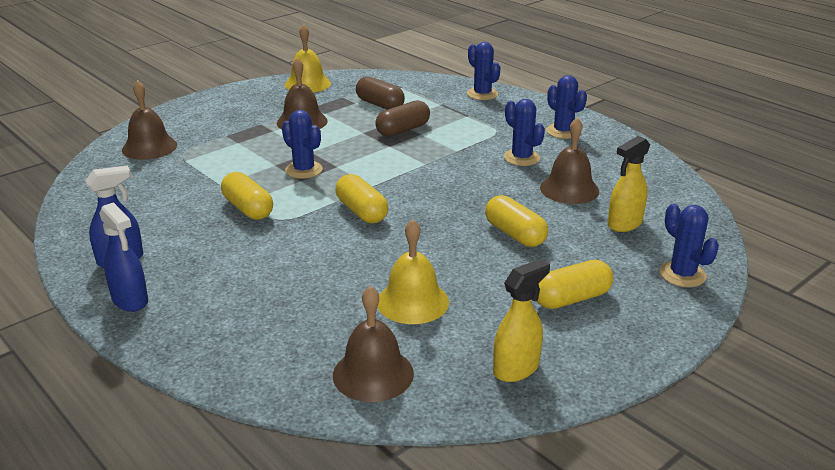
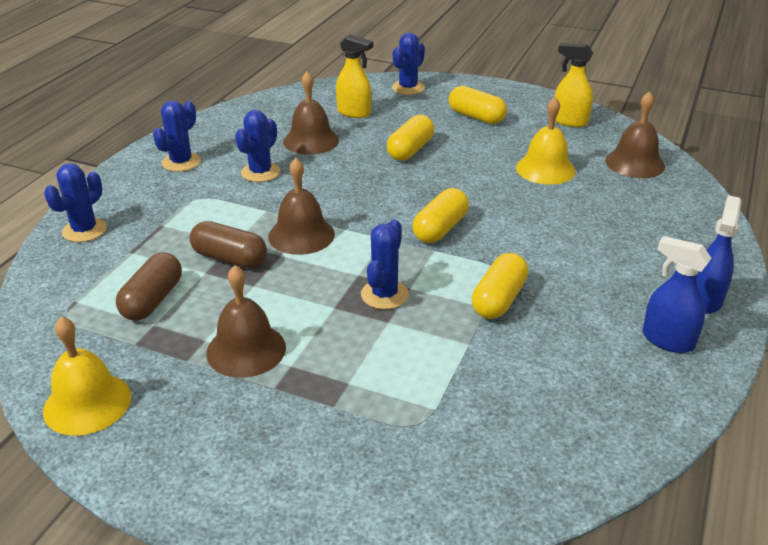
camera: 115 degrees left, 5 degrees up
(149, 147) = (424, 472): brown bell -> brown bell (301, 235)

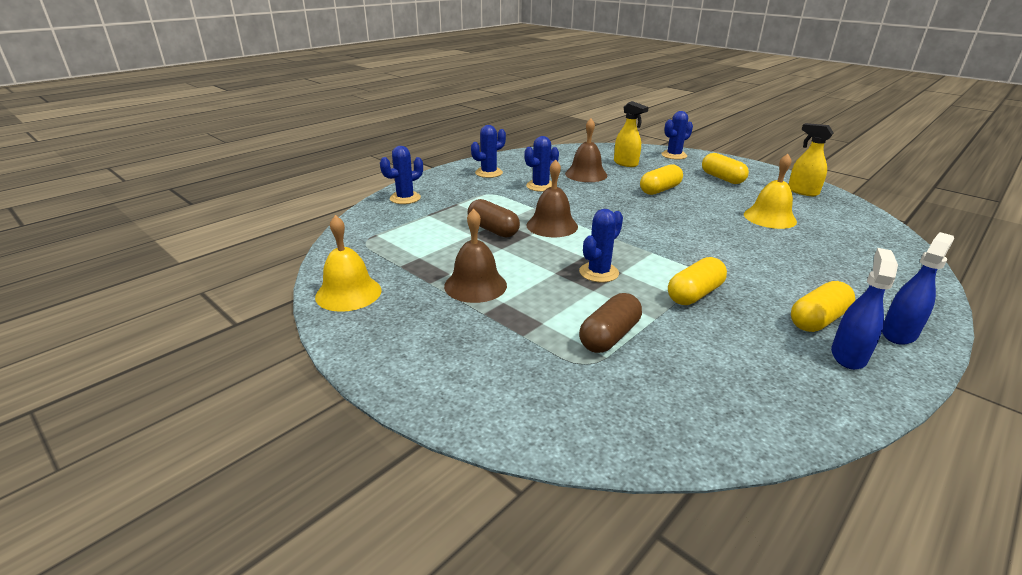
camera: 20 degrees right, 5 degrees down
(152, 300) = (426, 243): brown capsule -> brown capsule (609, 336)
(440, 229) = (663, 240): yellow capsule -> yellow capsule (818, 320)
(635, 163) = (855, 226): brown bell -> none
(667, 340) = (848, 355): blue spray bottle -> blue spray bottle turned 60 degrees clockwise

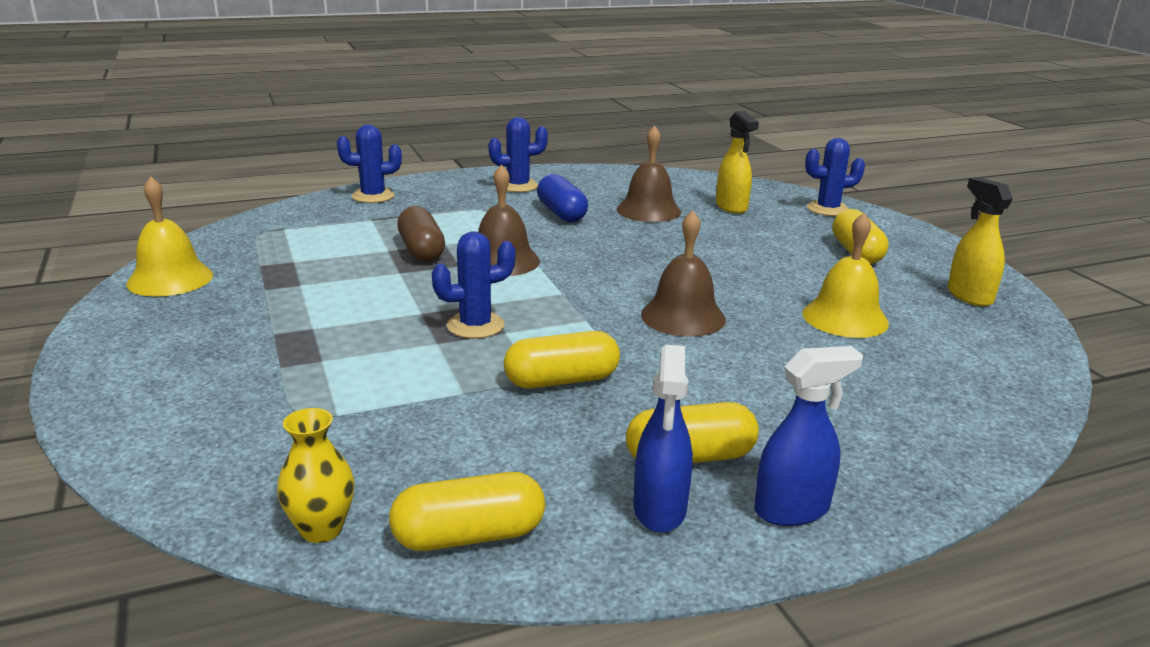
camera: 25 degrees right, 5 degrees down
(475, 285) = (309, 303): brown bell -> brown bell (683, 316)
(540, 186) = (561, 213): blue cactus -> blue capsule
(609, 336) = (375, 395): brown capsule -> none
(660, 190) = (727, 249): yellow capsule -> yellow capsule (469, 536)
(710, 436) = (321, 529): none -> yellow vase
(848, 355) = (659, 510): blue spray bottle -> blue spray bottle turned 135 degrees clockwise

